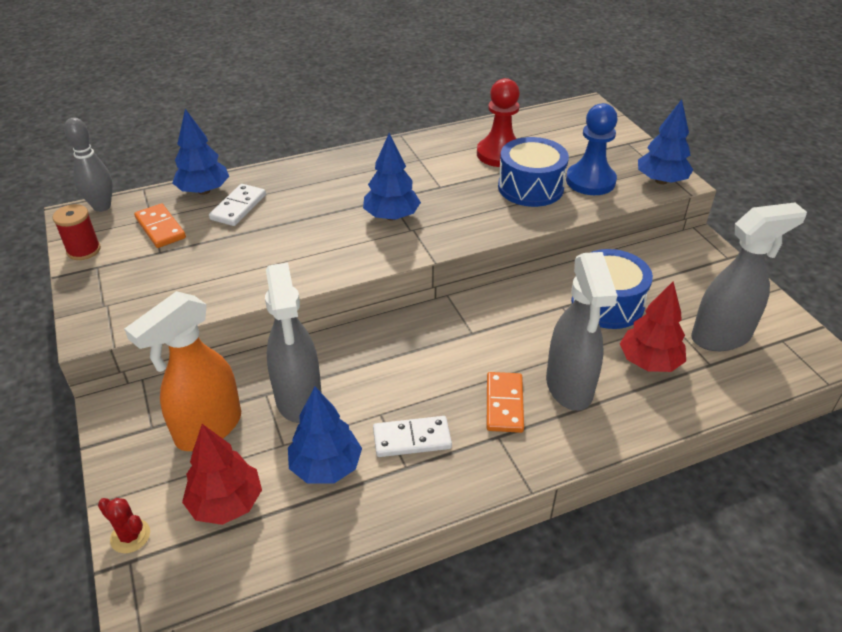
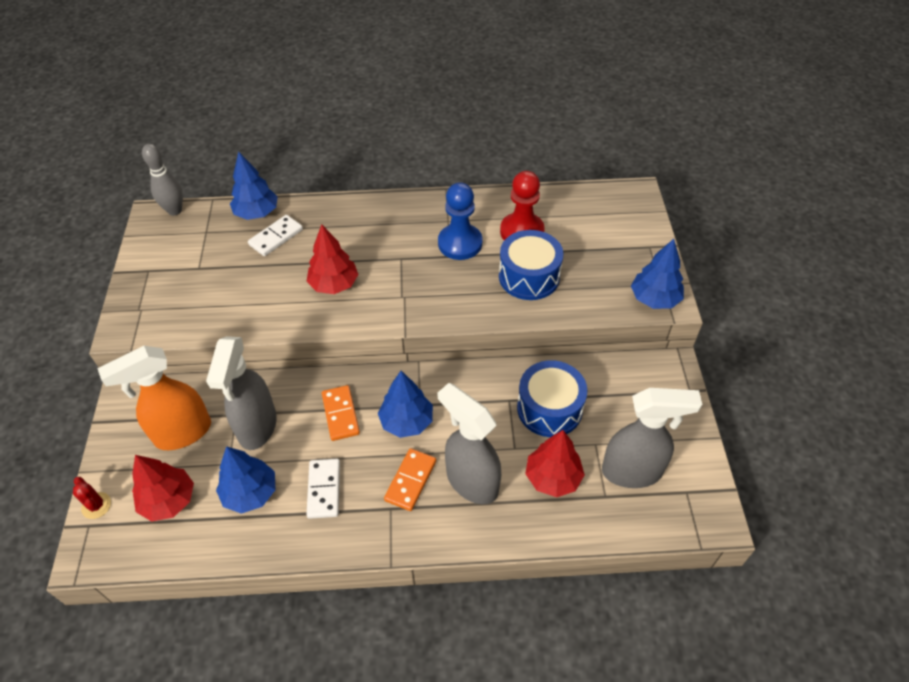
camera: 20 degrees right, 10 degrees up
(84, 250) = (145, 252): red spool -> none
(160, 228) = (208, 244): orange domino -> orange domino (341, 414)
(329, 234) = (334, 284): none -> red tree
(391, 216) = (393, 278): blue tree -> blue tree (407, 421)
(412, 439) = (324, 489): white domino -> white domino turned 75 degrees clockwise
(569, 387) = (471, 481): grey spray bottle -> grey spray bottle turned 120 degrees clockwise
(590, 181) = (587, 283): blue pawn -> blue pawn (460, 243)

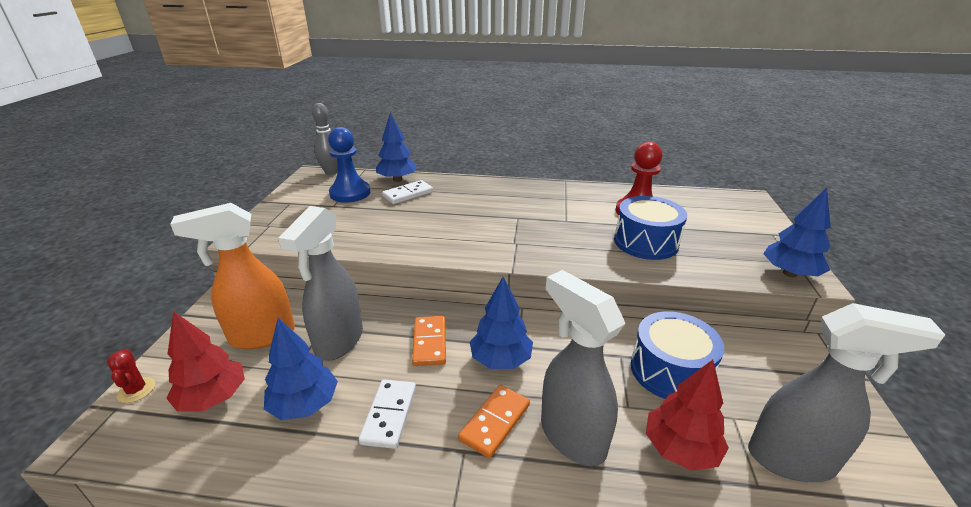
camera: 10 degrees right, 20 degrees down
(334, 284) = (450, 228): red tree -> none
(460, 243) = (576, 213): blue pawn -> blue pawn (350, 193)

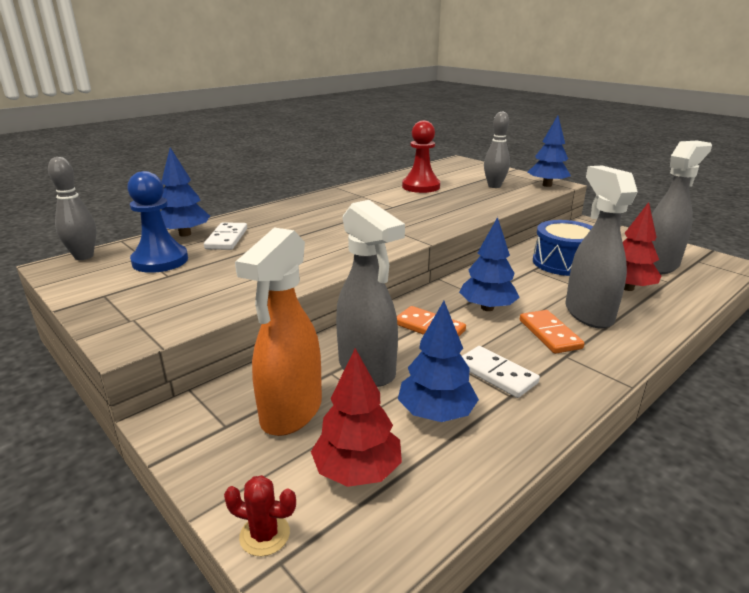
camera: 50 degrees left, 5 degrees down
(571, 436) = (588, 313): grey spray bottle -> grey spray bottle turned 75 degrees clockwise
(645, 242) = (461, 199): blue drum -> none
(717, 244) = (494, 186): none -> grey bowling pin

